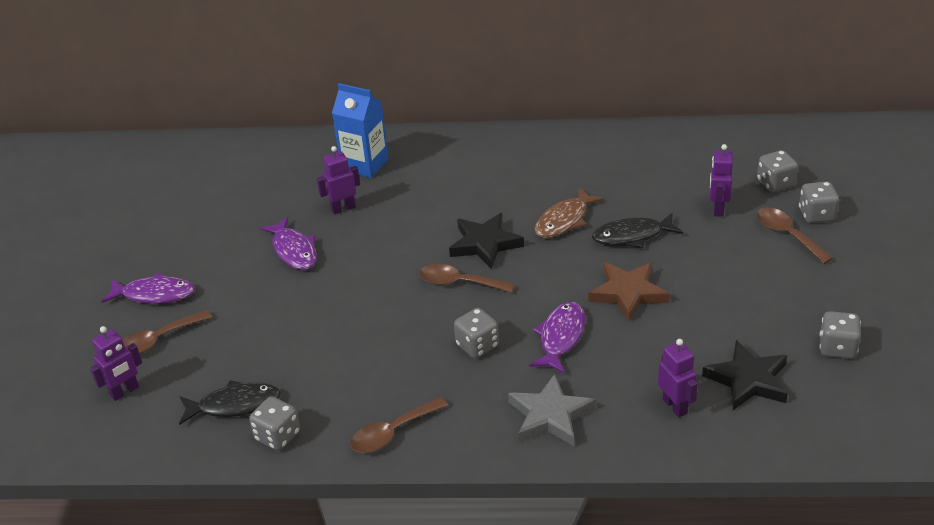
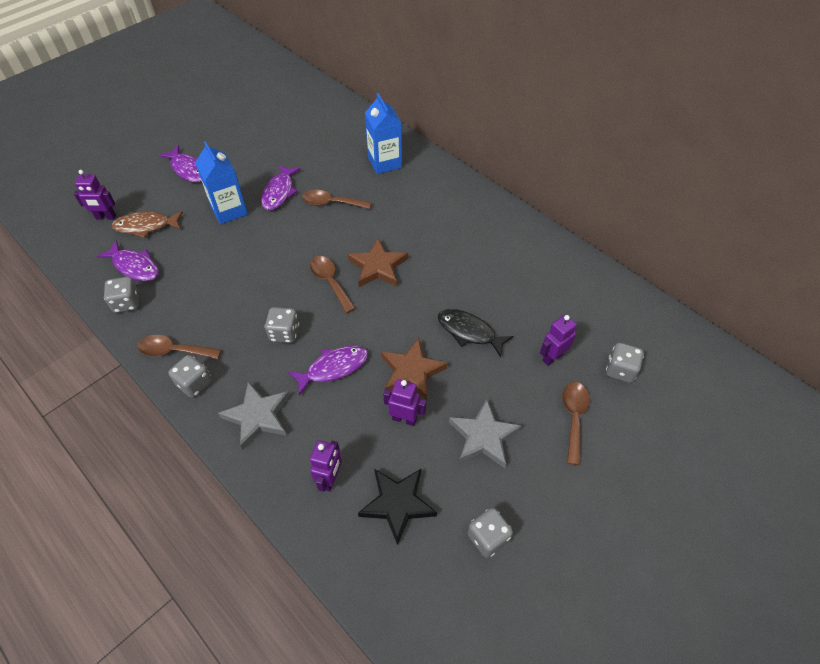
camera: 40 degrees right, 15 degrees up
(157, 340) = (154, 198): brown spoon -> brown spoon (331, 203)
(234, 405) = (134, 266): black fish -> purple fish
(263, 297) = (229, 210): none -> blue carton
(343, 208) = (337, 183): purple robot -> purple robot (404, 419)
(485, 244) = (378, 267): black star -> brown star
(564, 220) = (443, 287): brown fish -> brown fish (146, 226)
(744, 293) = (483, 436): none -> grey star
(816, 215) = (617, 419): grey dice -> grey dice (194, 383)

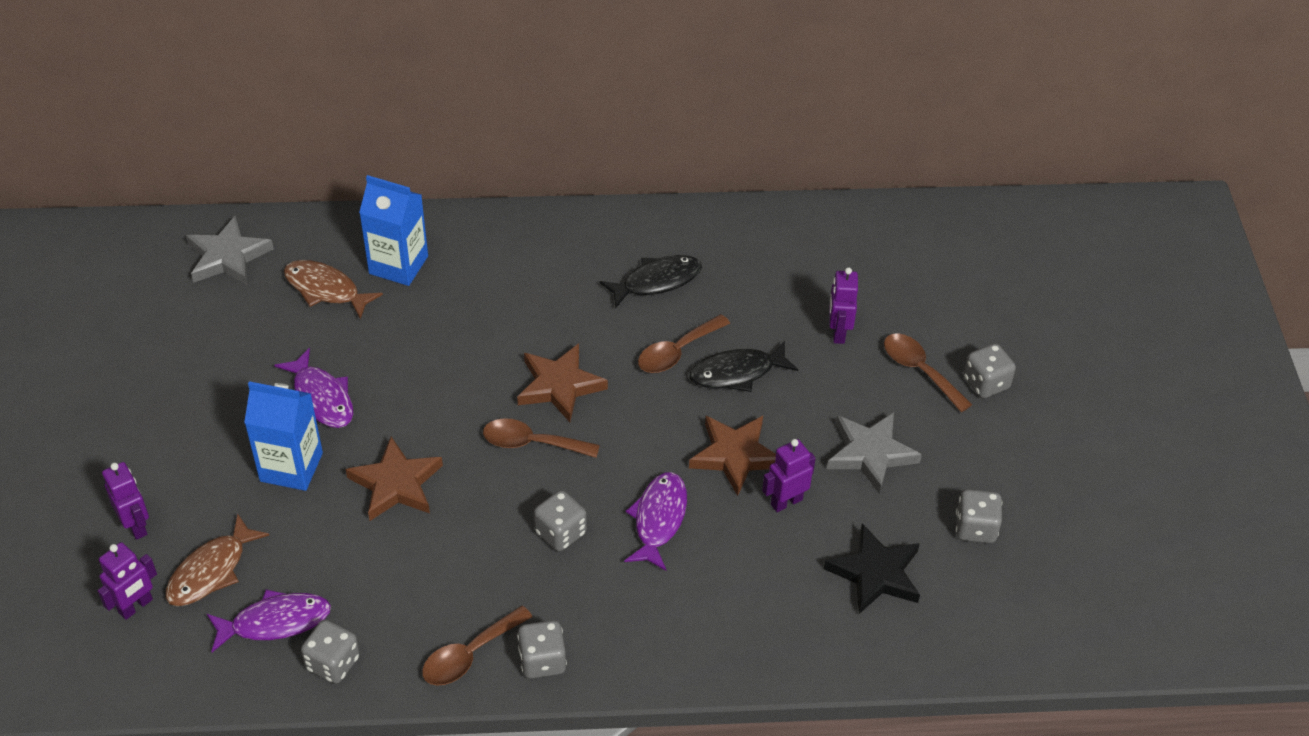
camera: 50 degrees left, 5 degrees down
(188, 169) = (152, 465): purple fish -> none
(254, 251) = (396, 484): none -> brown star
(258, 416) = (652, 626): grey star -> grey star (228, 257)
(330, 479) = (794, 610): purple robot -> purple robot (136, 526)
(331, 203) = (404, 360): brown spoon -> brown spoon (677, 352)
(342, 151) = (326, 289): none -> brown fish
(489, 256) = (656, 281): none -> black fish
(620, 370) = (906, 295): grey dice -> grey dice (986, 383)

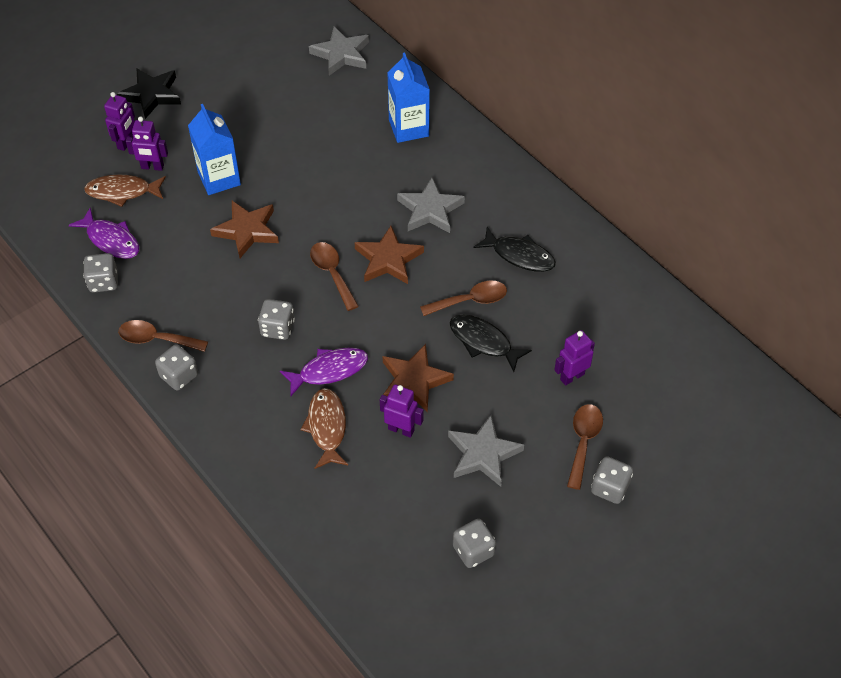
camera: 55 degrees right, 5 degrees up
(136, 606) = (75, 177): purple robot -> purple robot (152, 167)
(322, 397) = (279, 159): purple fish -> none
(326, 289) = (358, 109): brown fish -> brown fish (327, 427)
(528, 314) = (430, 210): none -> grey star
(677, 352) = (470, 300): brown spoon -> brown spoon turned 150 degrees clockwise
(875, 573) = (385, 512): black star -> black star (151, 95)

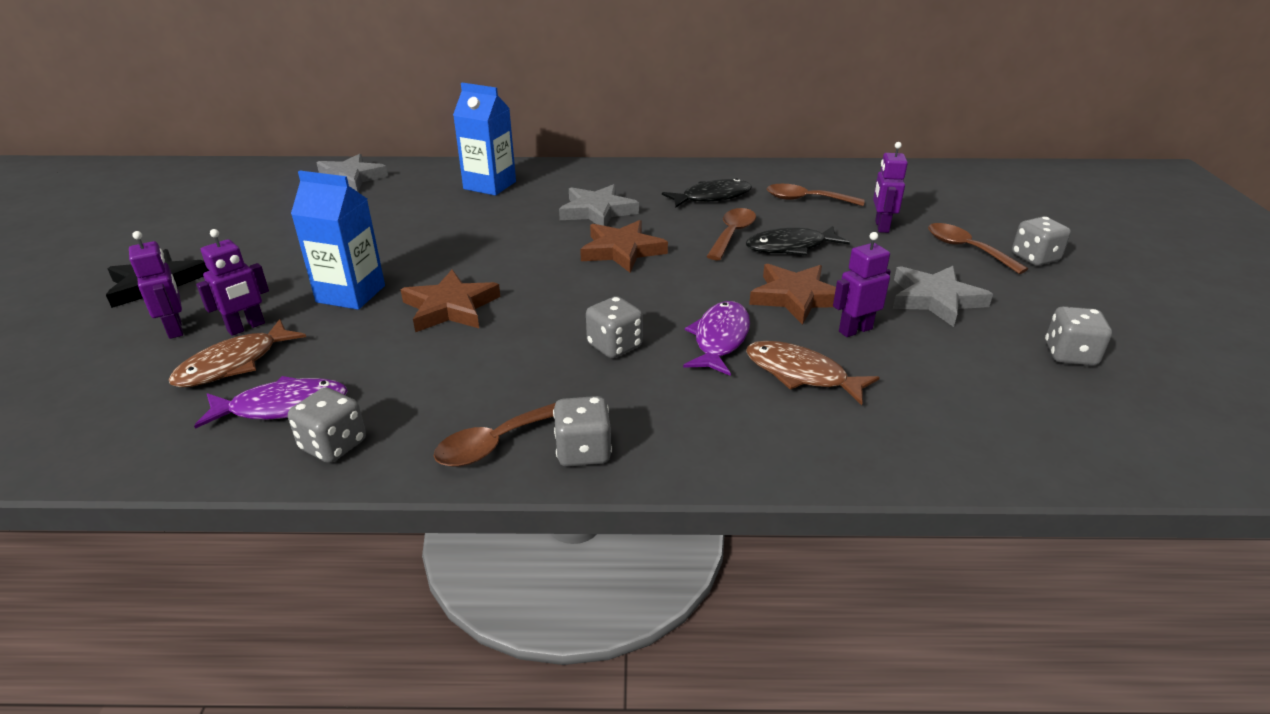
camera: 50 degrees left, 20 degrees down
(332, 273) = (591, 284): brown spoon -> brown spoon (806, 200)

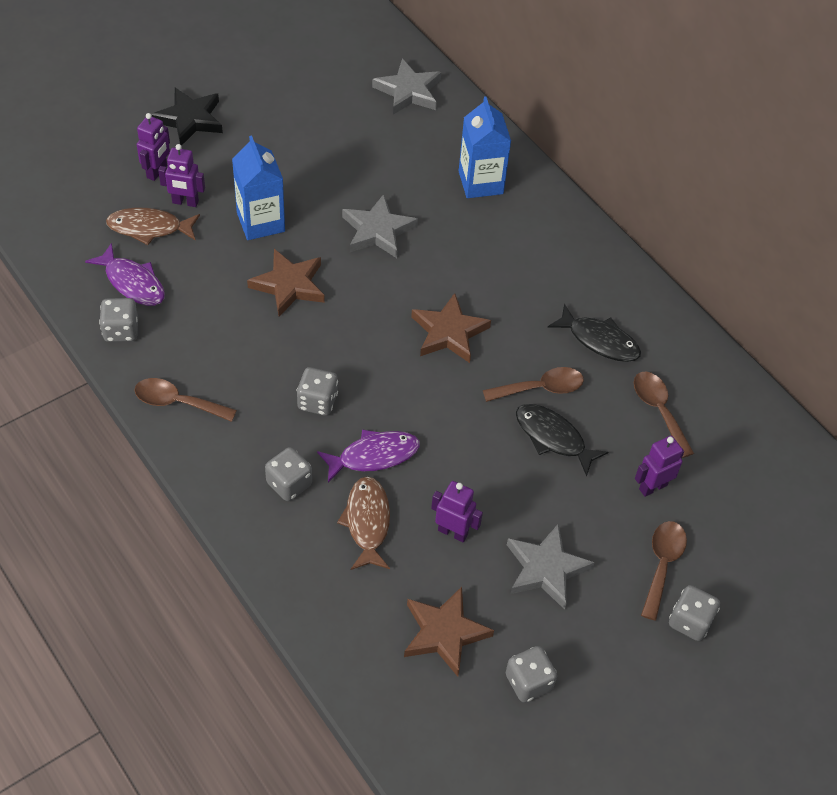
camera: 50 degrees right, 20 degrees up
(583, 451) = (200, 447): grey dice -> grey dice (289, 484)
(597, 211) = (500, 279): grey star -> grey star (378, 231)
(796, 297) = (471, 476): brown star -> brown star (444, 633)

